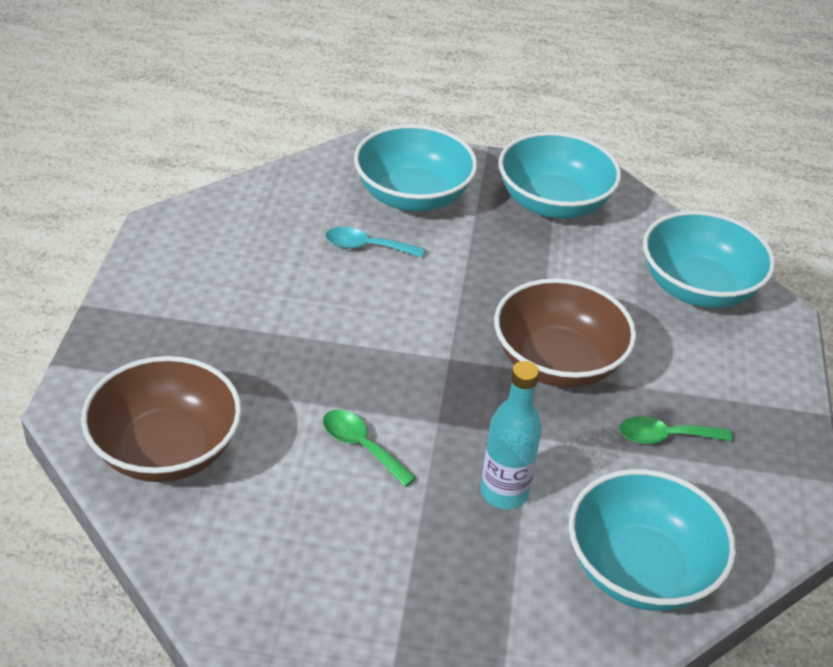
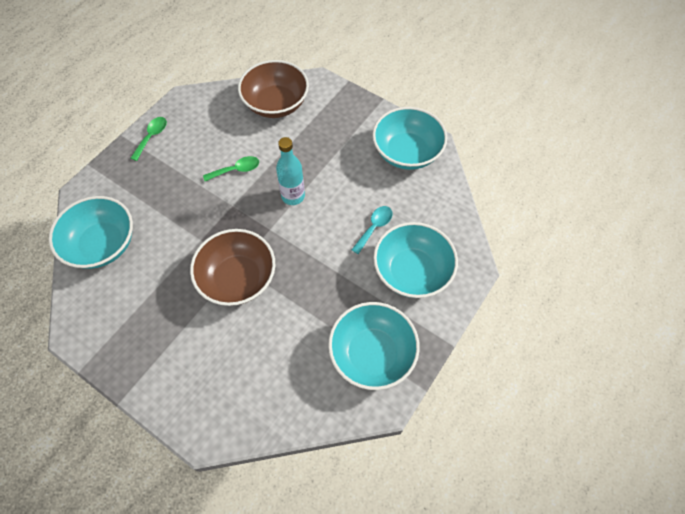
camera: 120 degrees right, 20 degrees up
(504, 493) = (176, 212): turquoise bottle -> turquoise bottle (293, 196)
(665, 437) = (160, 301): green spoon -> green spoon (152, 137)
(698, 288) = (251, 397): turquoise bowl -> turquoise bowl (407, 152)

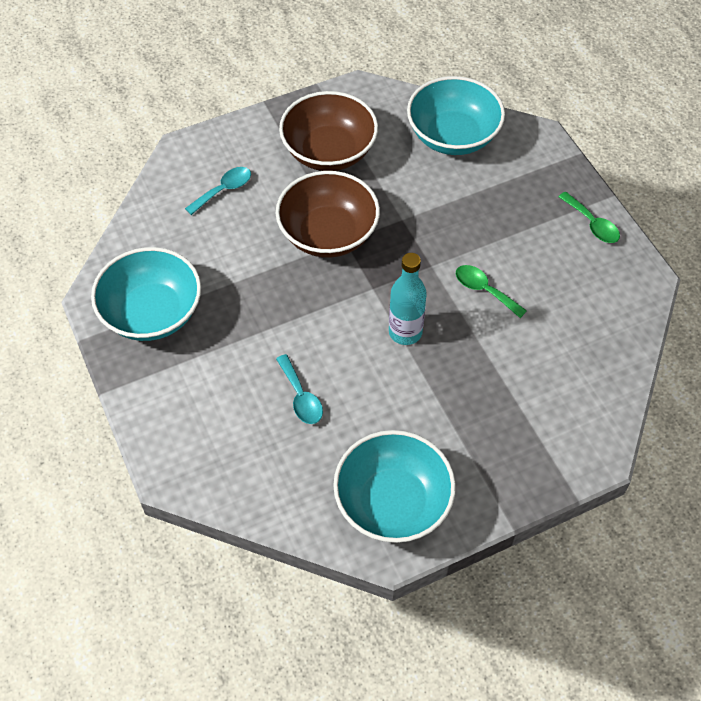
camera: 120 degrees right, 5 degrees down
(233, 375) = (224, 190): none -> turquoise spoon
(236, 170) = (484, 290): green spoon -> green spoon turned 120 degrees clockwise
(276, 104) = (578, 381): brown bowl -> brown bowl (329, 151)
(412, 271) = (214, 404): turquoise bowl -> none

